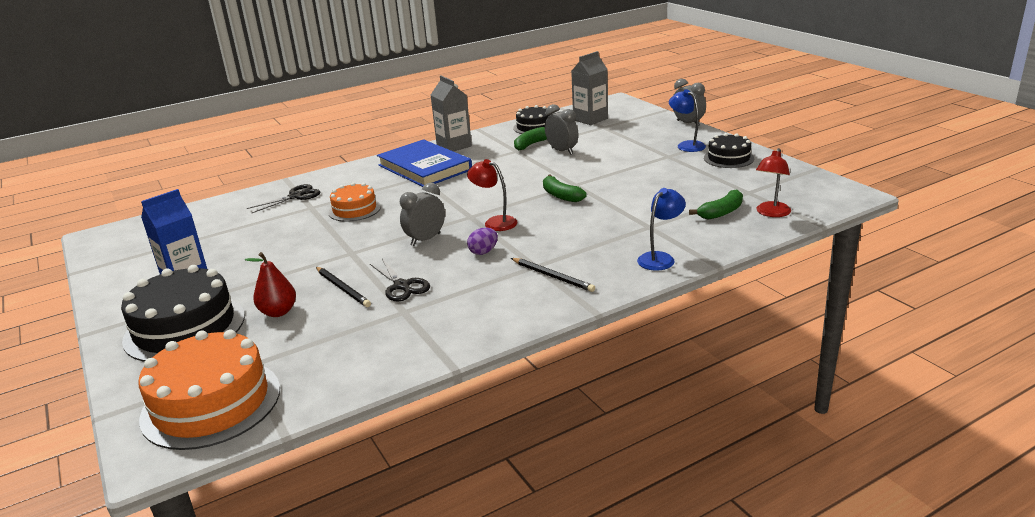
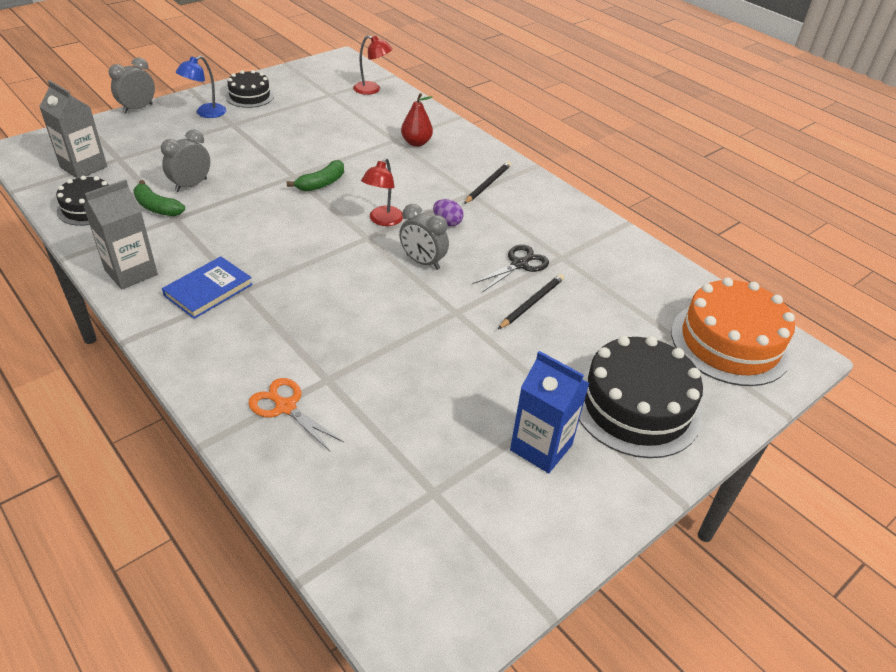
camera: 105 degrees left, 15 degrees up
(278, 312) = (586, 339): red pear -> red pear (416, 143)
(295, 196) = (285, 407): black scissors -> orange scissors
(354, 209) = (340, 332): orange cake -> none
(424, 167) = (208, 290): blue book -> blue book, size x0.61
(660, 258) = (451, 137): blue lamp -> none
(721, 212) = (369, 108): green banana -> none

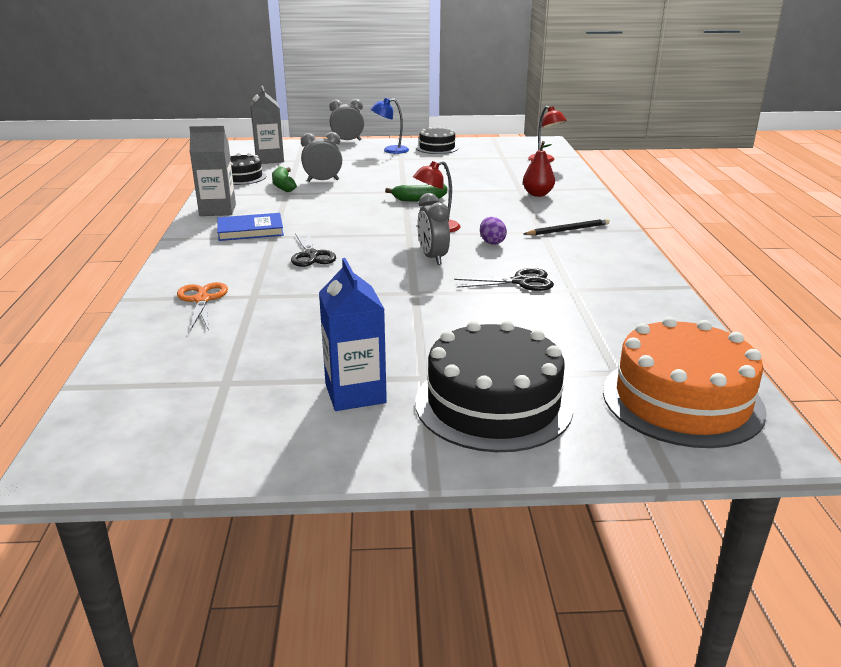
camera: 40 degrees right, 15 degrees down
(314, 302) = (311, 255): none -> black scissors
(531, 303) = (494, 307): black pencil -> none

